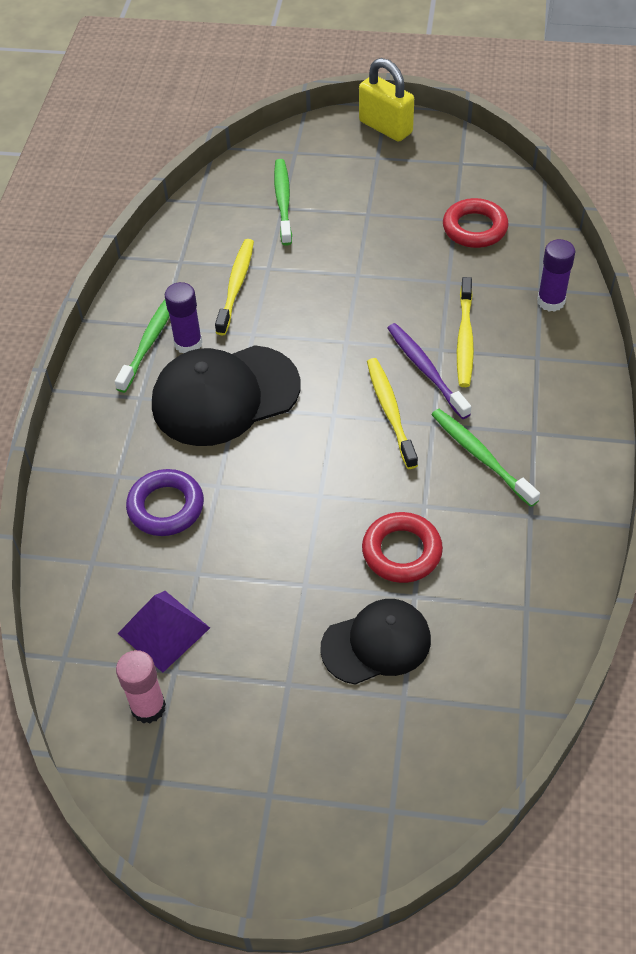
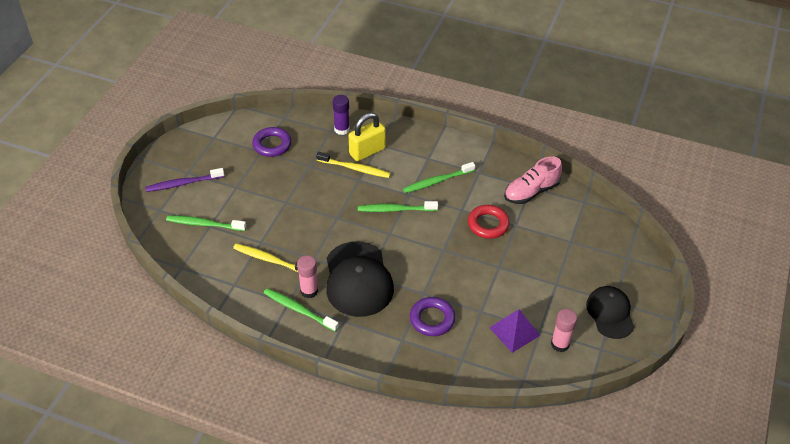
camera: 80 degrees left, 5 degrees down
(188, 343) = (309, 291): purple glue stick -> pink glue stick
(376, 643) = (539, 245): black cap -> black cap (610, 313)
(385, 127) = (162, 163): yellow padlock -> yellow padlock (367, 151)
(390, 411) = (395, 209): yellow toothbrush -> green toothbrush
(426, 370) = (371, 189): purple toothbrush -> purple toothbrush (183, 183)
(474, 228) = (272, 145): red ring -> purple ring
(513, 610) = (531, 192): none -> pink shoe

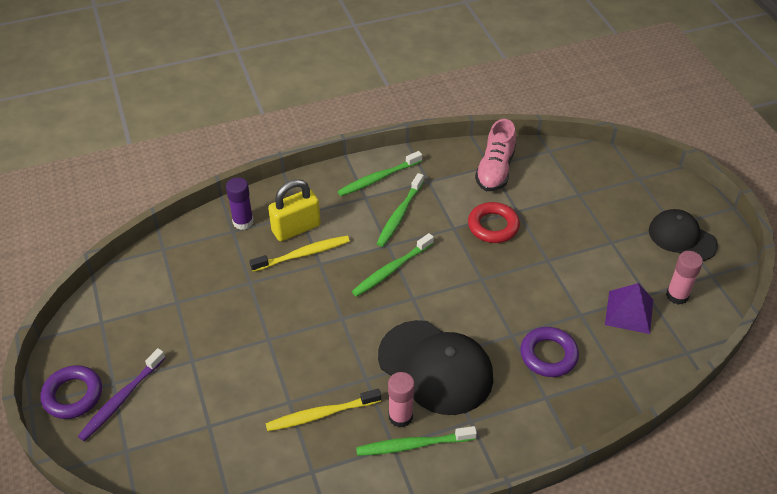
camera: 40 degrees left, 0 degrees up
(204, 224) = (200, 428): green toothbrush -> green toothbrush (378, 178)
(272, 145) = (182, 286): purple ring -> purple ring (73, 395)
(367, 151) = (296, 228): yellow padlock -> yellow padlock turned 45 degrees clockwise

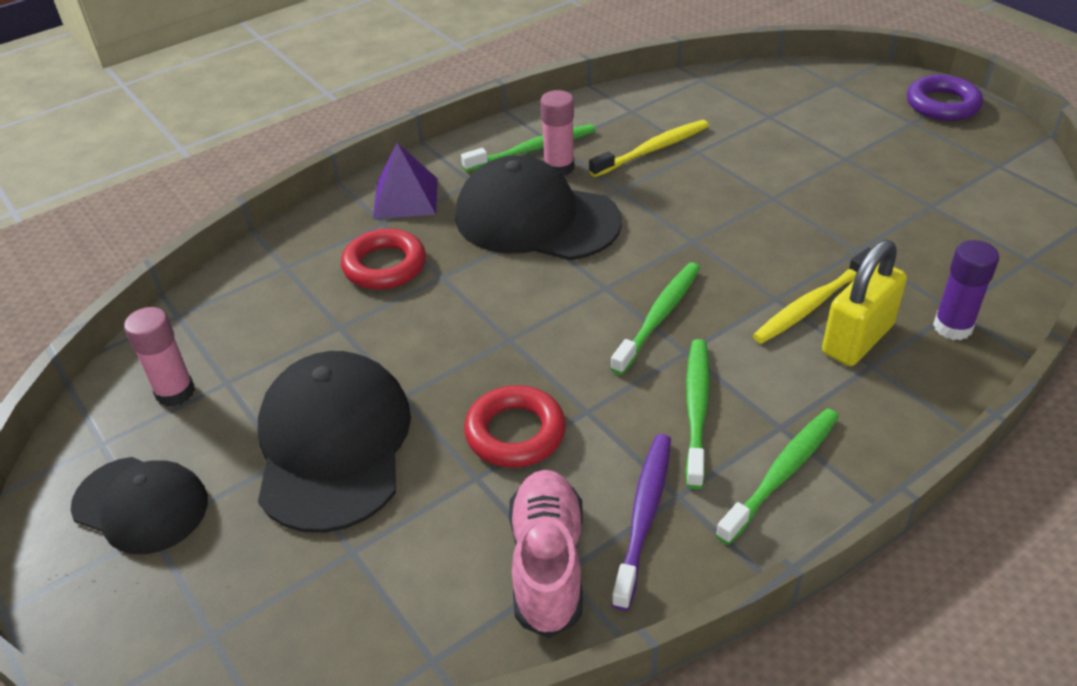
camera: 165 degrees right, 5 degrees down
(121, 399) = (886, 113): purple toothbrush -> purple toothbrush (644, 515)
(548, 355) = (384, 266): purple ring -> red ring
(586, 243) = (333, 444): none -> black cap
(629, 312) = (261, 348): purple pyramid -> purple pyramid (405, 198)

